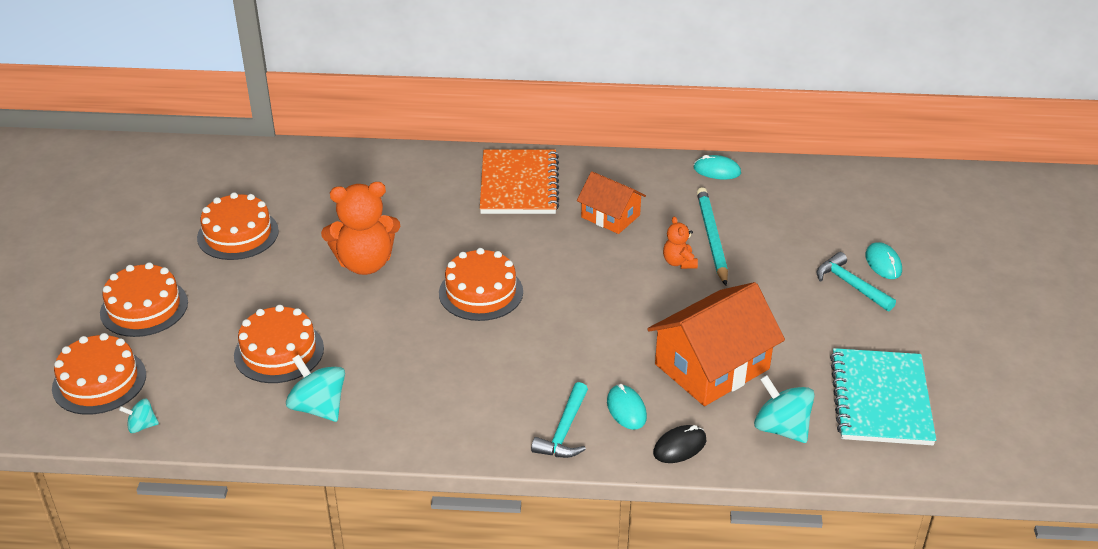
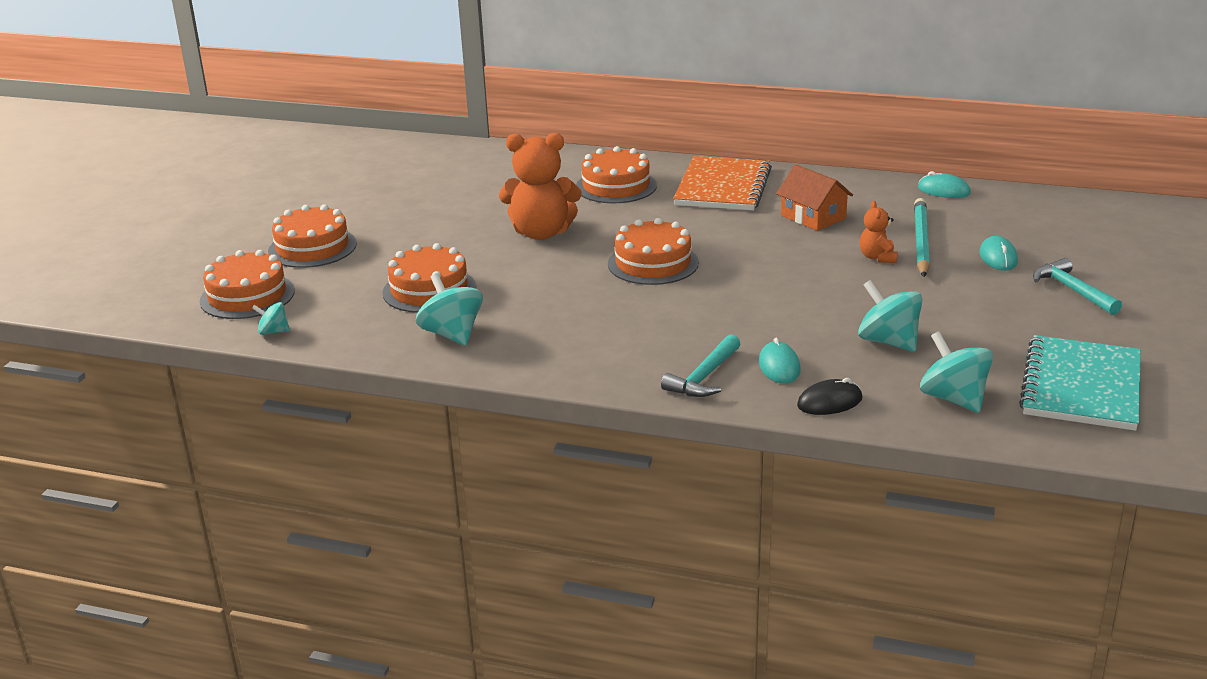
camera: 15 degrees right, 10 degrees down
(238, 234) = (424, 203): orange cake -> orange cake (616, 186)
(712, 367) = (888, 342): orange house -> turquoise spinning top
(883, 263) = (1117, 276): turquoise mouse -> turquoise mouse (998, 257)

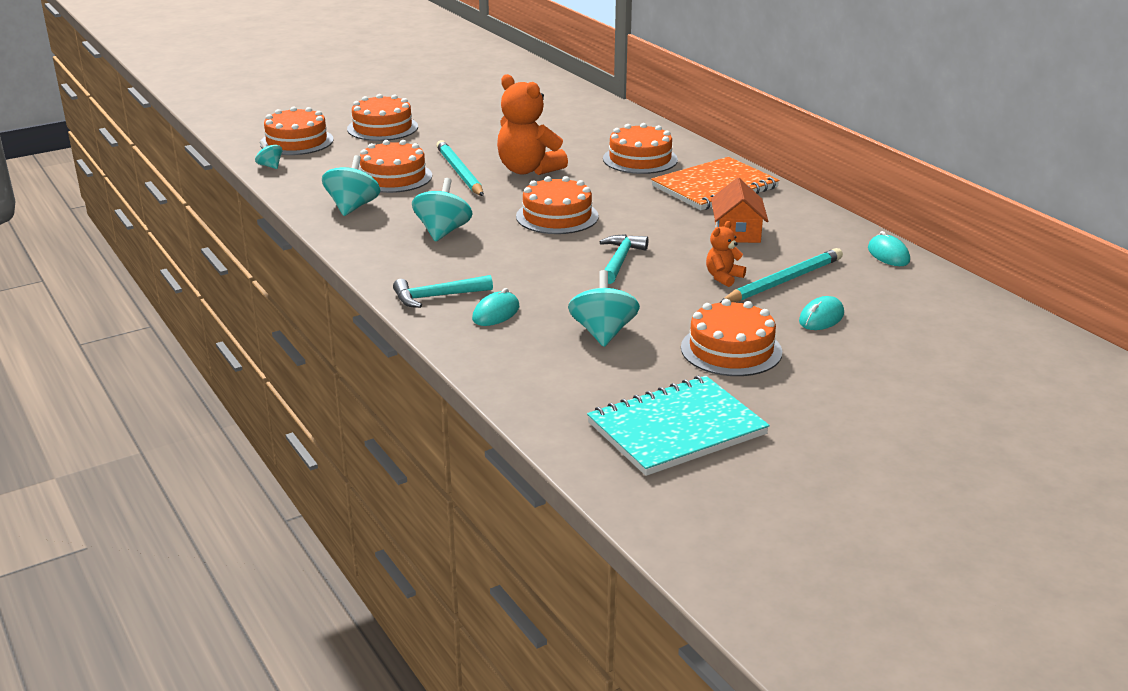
camera: 40 degrees right, 0 degrees up
(484, 260) = (460, 172): none -> turquoise pencil
(829, 402) = (479, 349): black mouse -> none
(953, 399) = (564, 388): turquoise spinning top -> turquoise spinning top (443, 232)
(994, 310) = (731, 350): none -> orange cake
(1072, 290) = (829, 366): turquoise hammer -> turquoise hammer (620, 260)

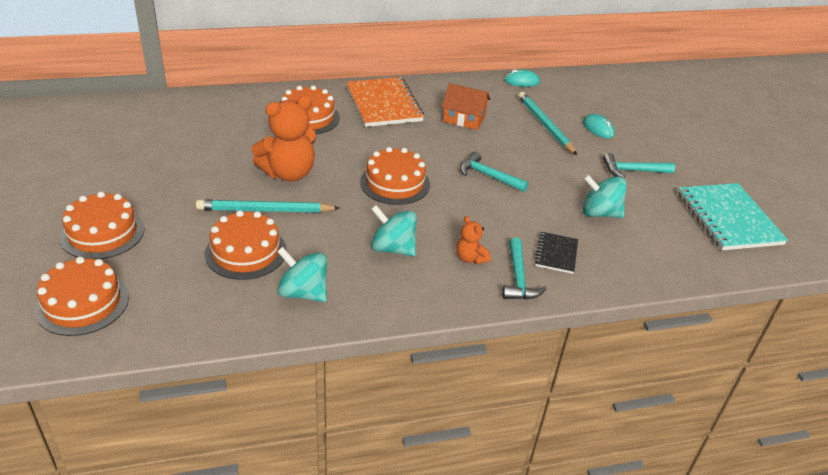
camera: 75 degrees left, 10 degrees up
(270, 166) = (142, 336): turquoise spinning top -> none
(496, 313) = (556, 254): turquoise mouse -> black notebook
(723, 277) = (532, 144): orange teddy bear -> orange teddy bear (470, 258)
(731, 350) = (633, 171): orange cake -> turquoise hammer

